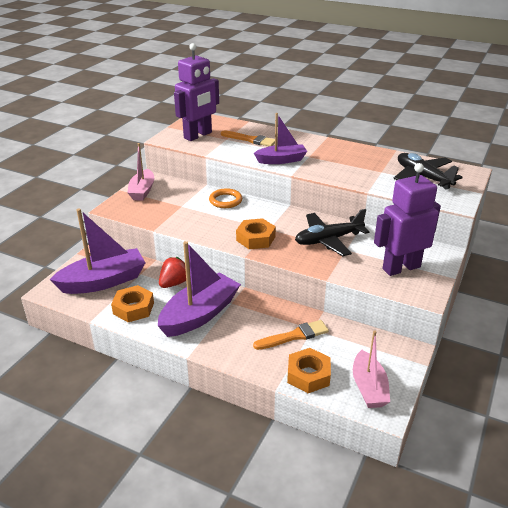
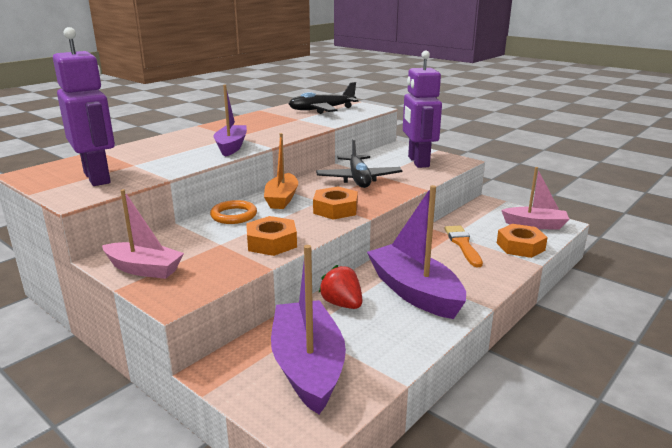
camera: 75 degrees left, 10 degrees down
(133, 308) = (387, 341): orange nut -> orange nut (271, 242)
(250, 140) = (156, 154): orange brush -> none
(264, 212) = (282, 199): none -> orange boat

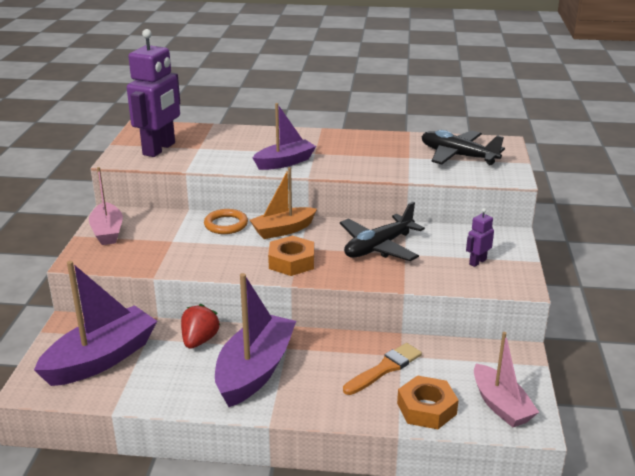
camera: 55 degrees right, 5 degrees up
(271, 242) = (194, 259): orange nut -> none
(418, 162) = (477, 262): purple robot -> purple robot, size x0.44

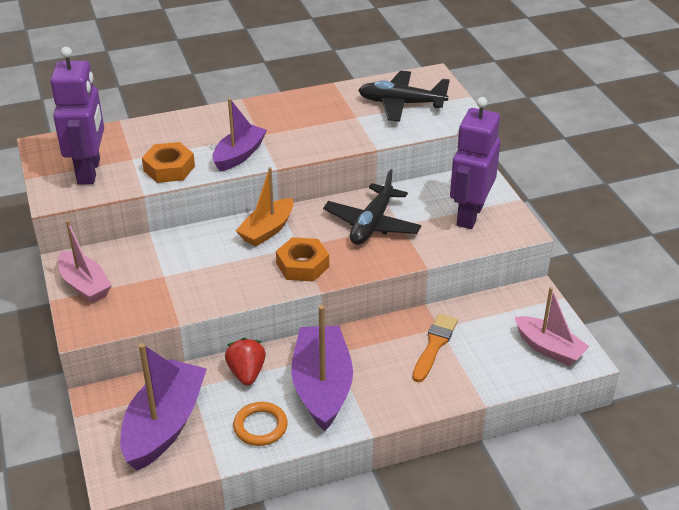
camera: 25 degrees left, 10 degrees up
(226, 224) = (204, 240): orange ring -> orange ring (260, 426)
(426, 409) = (493, 372): orange nut -> orange nut (169, 168)
(477, 262) = (469, 215): purple robot -> purple robot, size x2.29

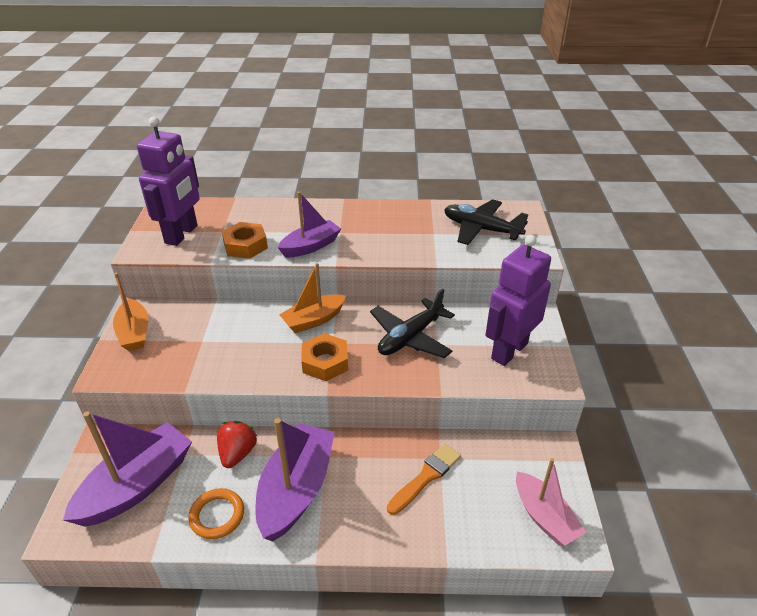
camera: 20 degrees right, 0 degrees up
(84, 285) = (134, 333): pink boat -> orange boat

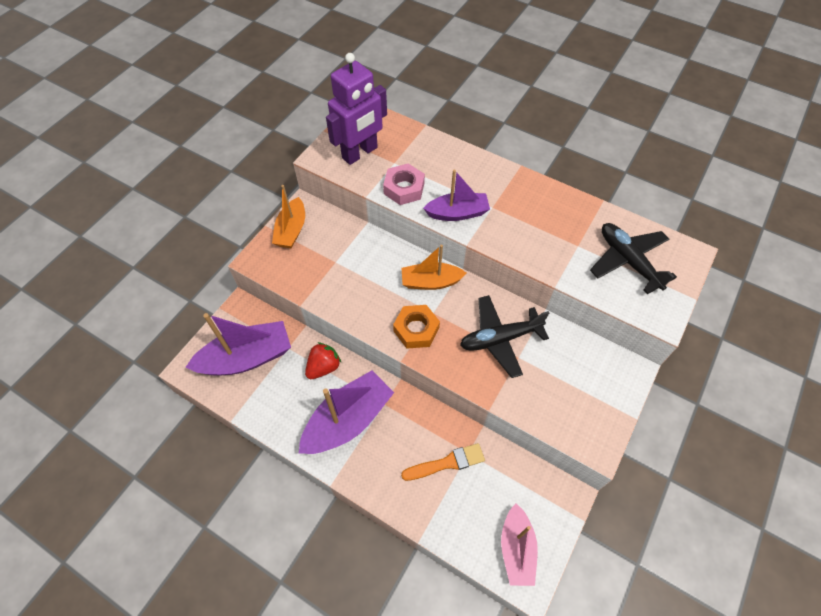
camera: 30 degrees right, 20 degrees up
(217, 515) = (285, 411): orange ring -> none
(245, 246) = (404, 188): orange nut -> pink nut
(509, 351) = (577, 396): purple robot -> none

